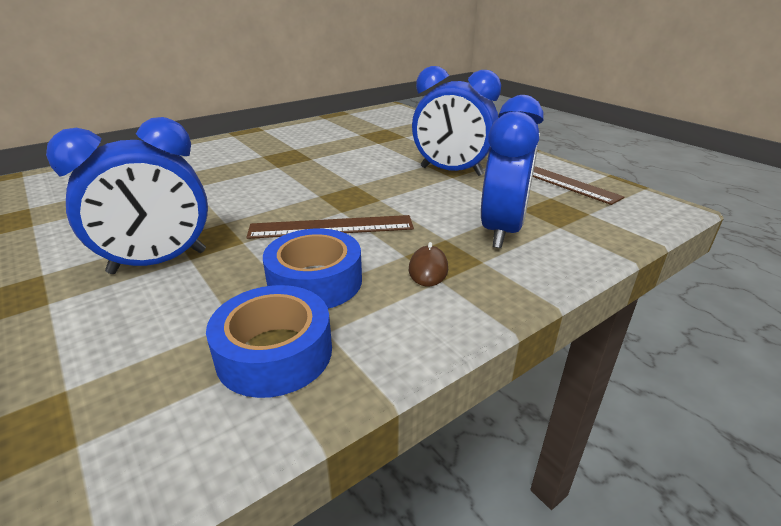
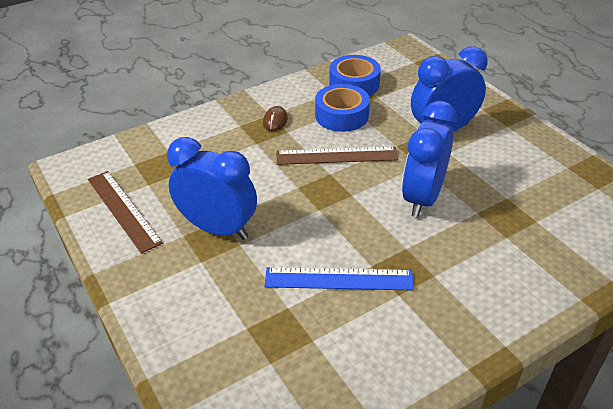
camera: 175 degrees left, 10 degrees up
(340, 152) = (338, 279): none -> blue ruler
(502, 230) = (213, 148): blue clock -> blue clock (422, 198)

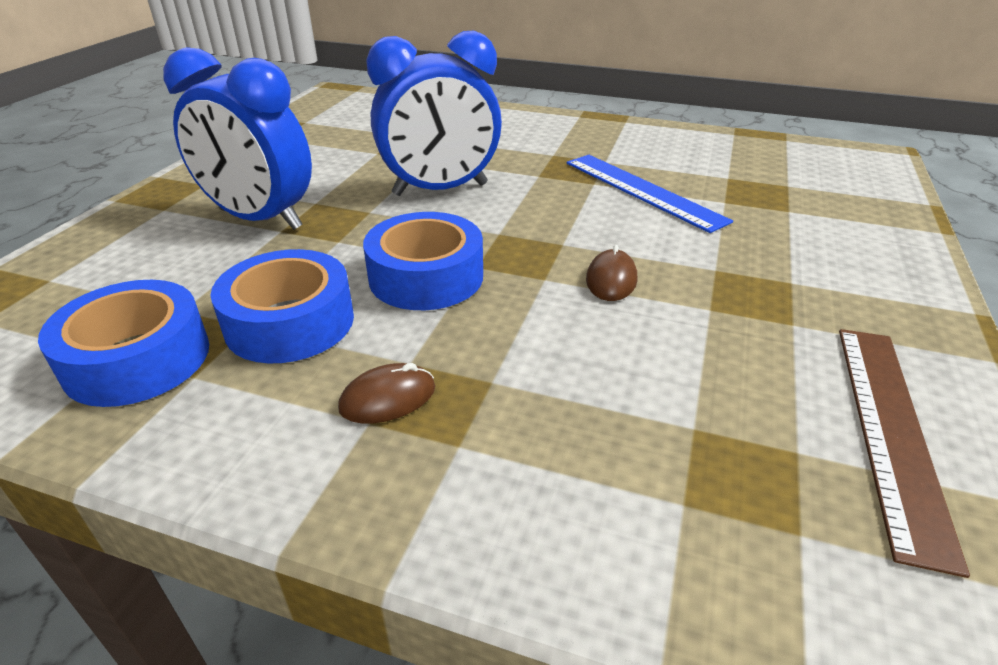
camera: 130 degrees left, 5 degrees down
(218, 228) = (728, 300): blue clock -> none
(273, 205) = (611, 279): none -> brown mouse
(336, 156) = (426, 277): brown ruler -> blue tape

